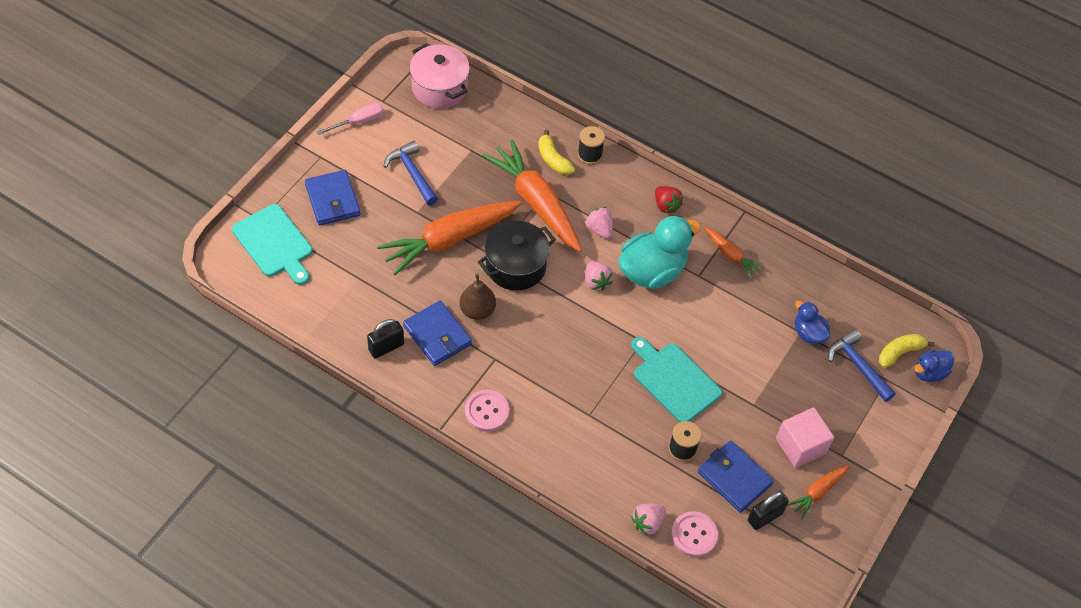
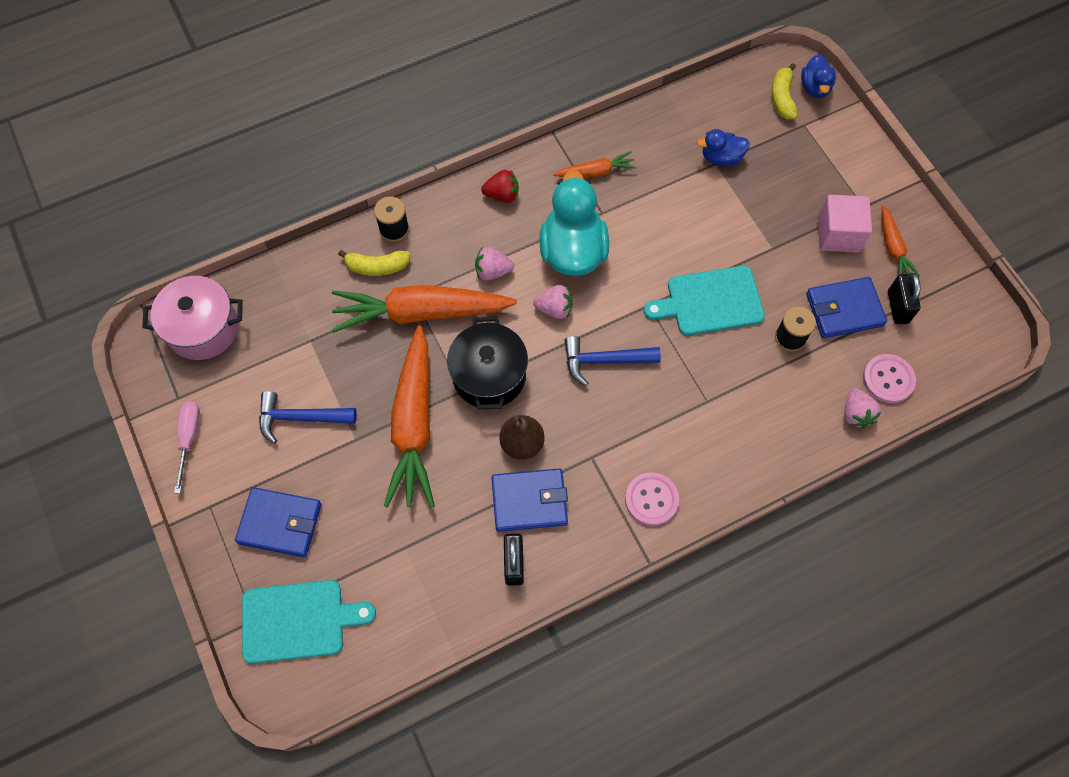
camera: 55 degrees left, 10 degrees up
(857, 365) = (777, 138): blue hammer -> blue hammer (604, 361)

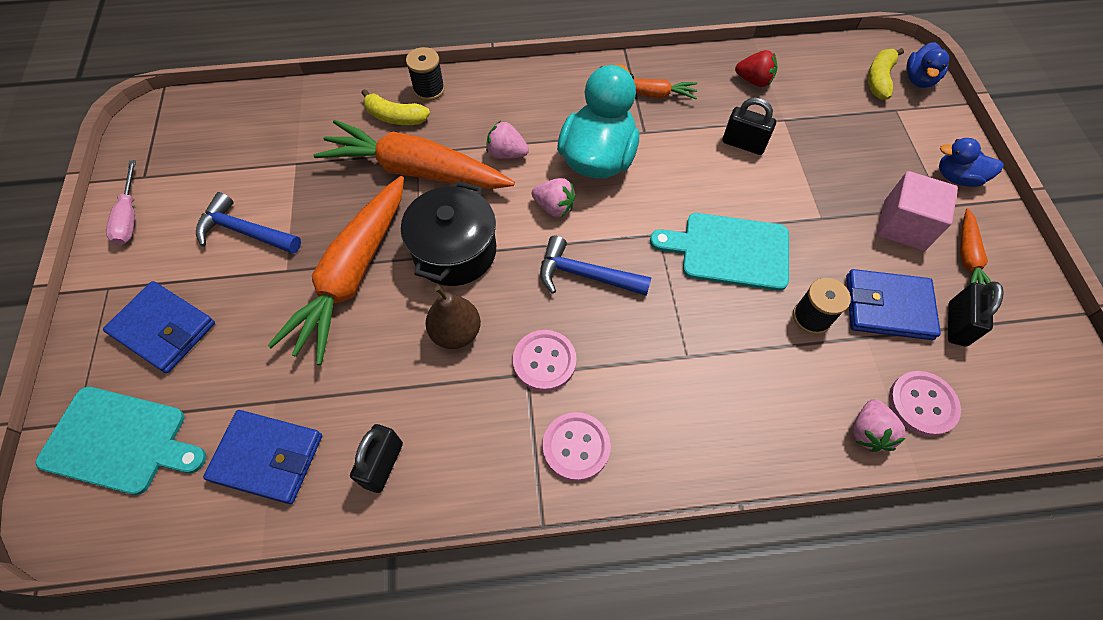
camera: 20 degrees right, 5 degrees down
(189, 439) = (130, 217): pink screwdriver -> pink screwdriver turned 150 degrees clockwise
(203, 328) = (204, 123): pink pot -> none
(502, 195) = (549, 89): red strawberry -> red strawberry (754, 81)
(529, 501) = (434, 398): blue wallet -> blue wallet (267, 457)
(601, 442) = (544, 361): none -> pink button
(689, 198) = (743, 144): none -> black padlock
(721, 158) = (792, 116): blue duck -> blue duck (957, 177)

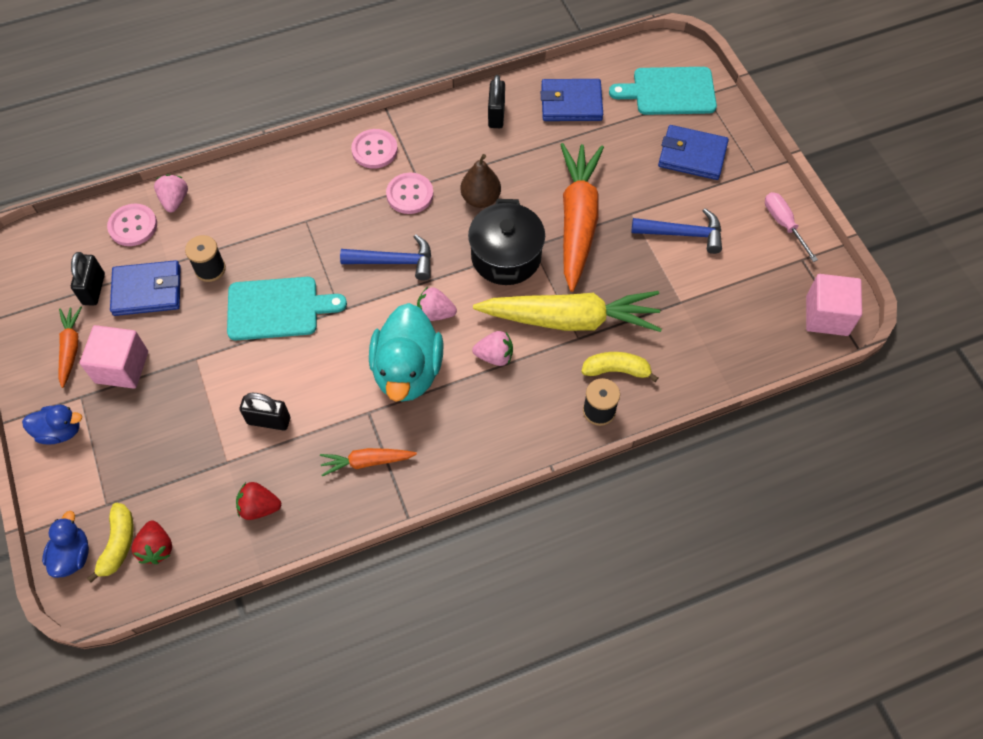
camera: 165 degrees right, 0 degrees up
(167, 120) = (827, 316): none -> pink cube
(416, 170) = (570, 319): orange carrot -> yellow carrot
(844, 70) = (157, 548): none -> red strawberry

